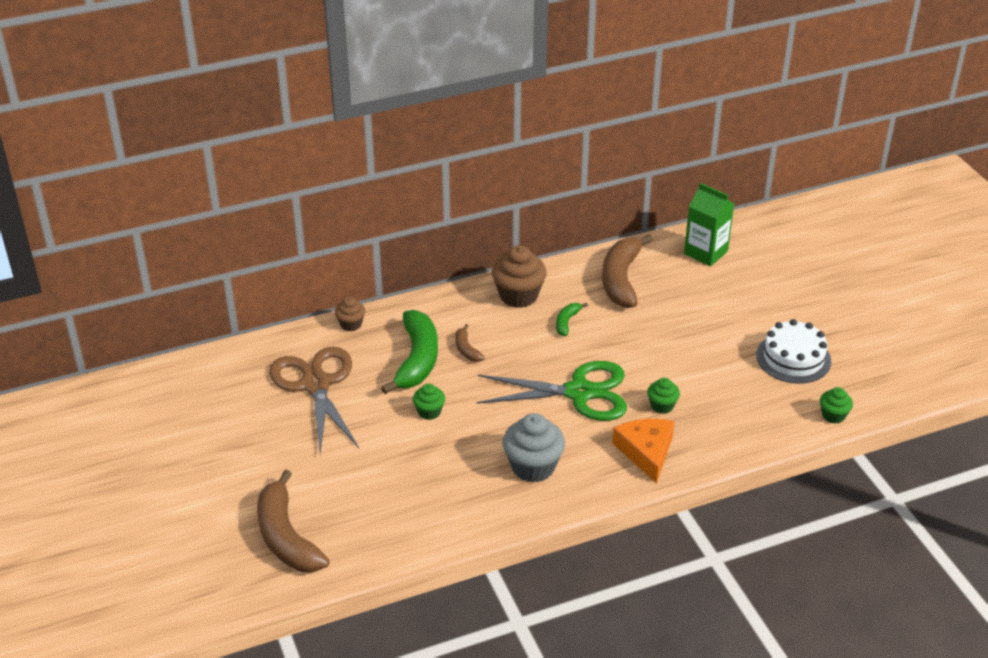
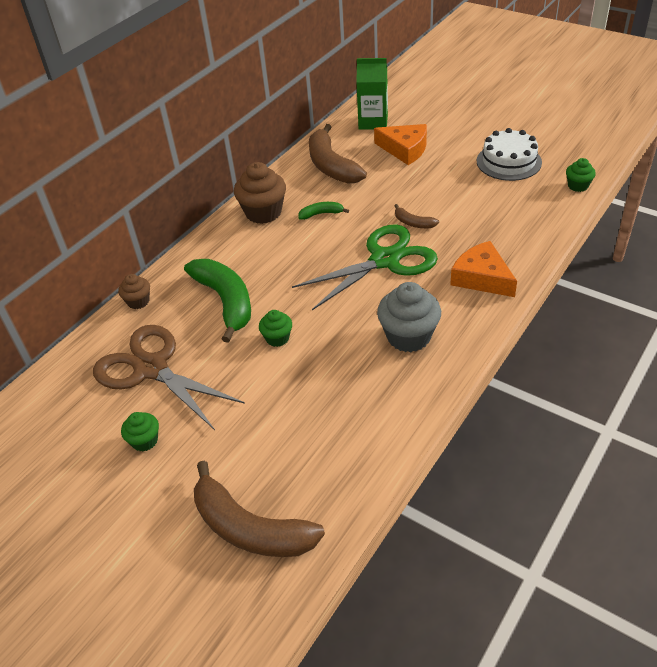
camera: 30 degrees left, 5 degrees up
(466, 349) = (260, 272): brown banana -> brown banana (413, 223)
(566, 322) = (321, 214): green banana -> green banana turned 90 degrees clockwise
(662, 406) = (456, 238): green cupcake -> green cupcake (145, 441)
(706, 296) = (405, 149): none -> orange cheese

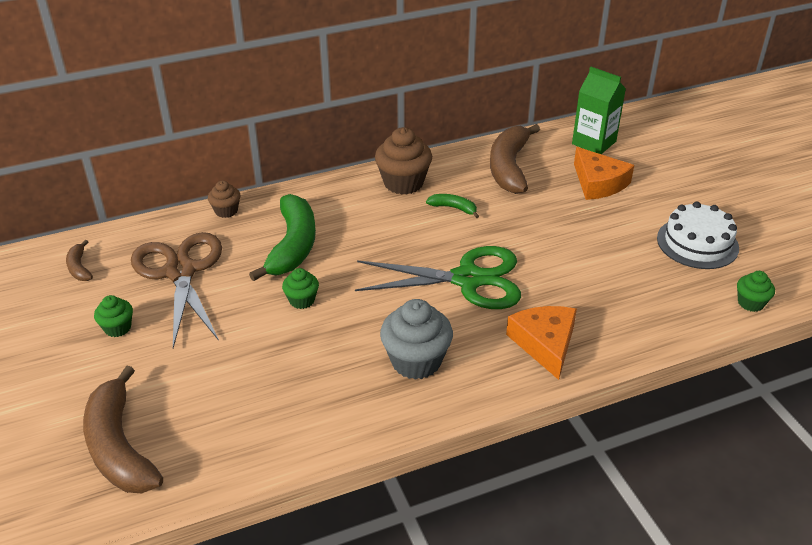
camera: 30 degrees right, 5 degrees down
(413, 223) = (532, 258): brown banana -> brown banana (79, 267)

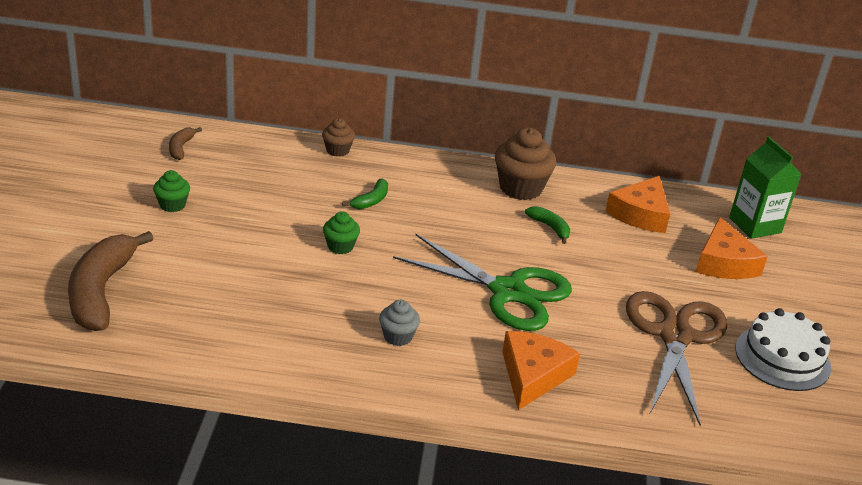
camera: 25 degrees right, 5 degrees down
(180, 271) = (258, 183): brown scissors -> brown scissors (675, 336)
(293, 246) = (371, 200): green banana -> green banana, size x0.47
(416, 361) = (398, 336): grey cupcake -> grey cupcake, size x0.55
(509, 167) = (640, 214): brown banana -> orange cheese
(750, 303) = (789, 434): green cupcake -> none

